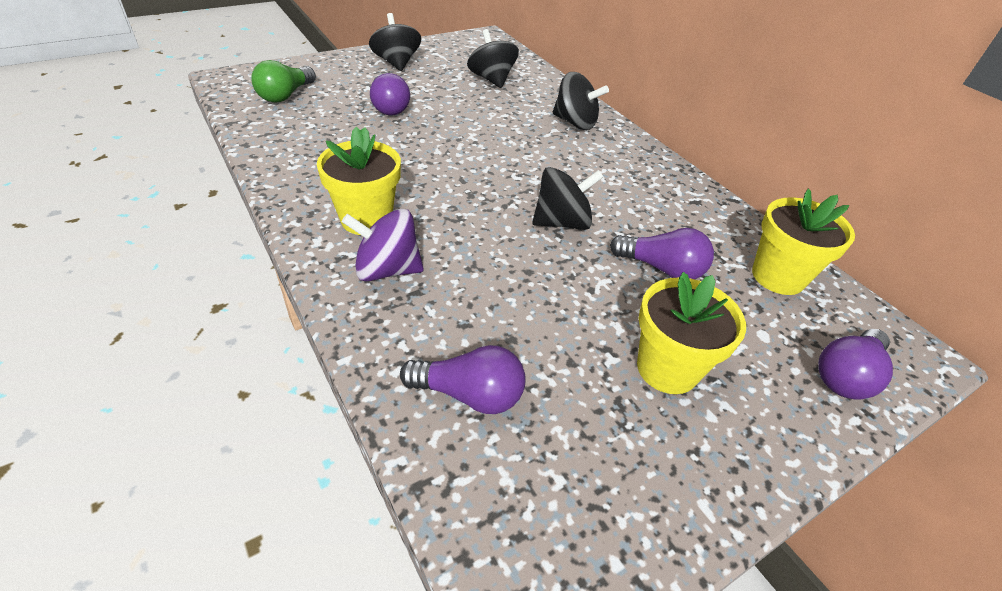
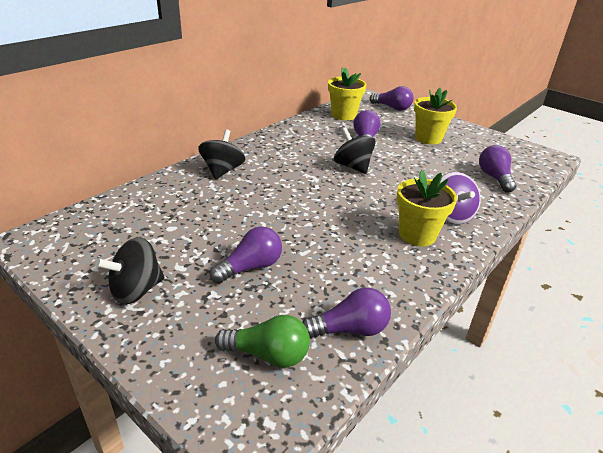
camera: 105 degrees left, 10 degrees down
(273, 132) = (350, 329): none -> purple light bulb
(491, 79) = (157, 218): black spinning top -> none

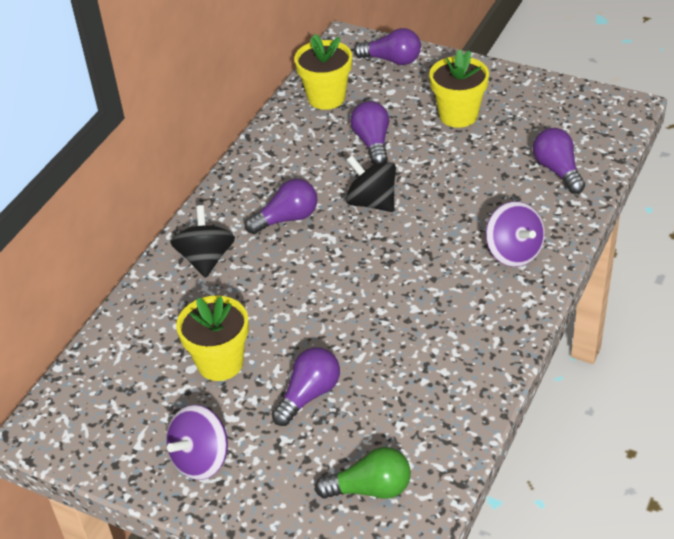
camera: 10 degrees left, 10 degrees up
(136, 290) = (201, 459): black spinning top -> purple spinning top
(350, 329) = (440, 438): purple light bulb -> purple light bulb (286, 219)
(417, 235) = (480, 294): yellow flower pot -> yellow flower pot (220, 363)

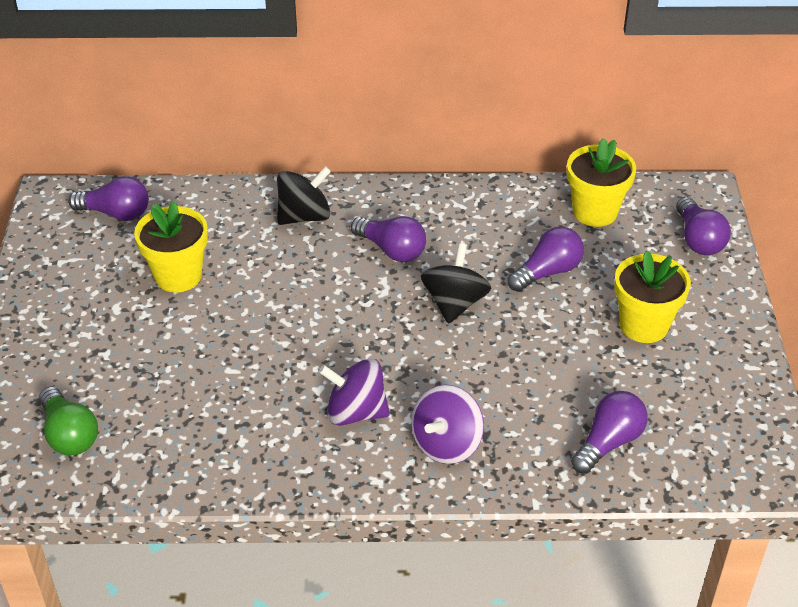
camera: 60 degrees right, 0 degrees up
(201, 459) = (60, 307): purple spinning top -> purple spinning top (356, 412)
(309, 395) = (165, 350): purple light bulb -> purple light bulb (116, 213)

